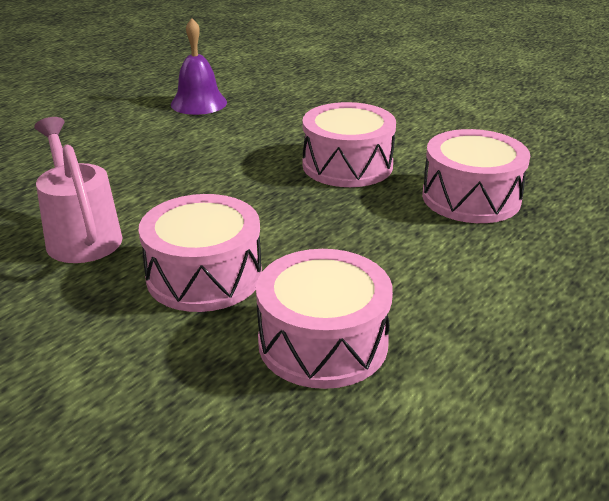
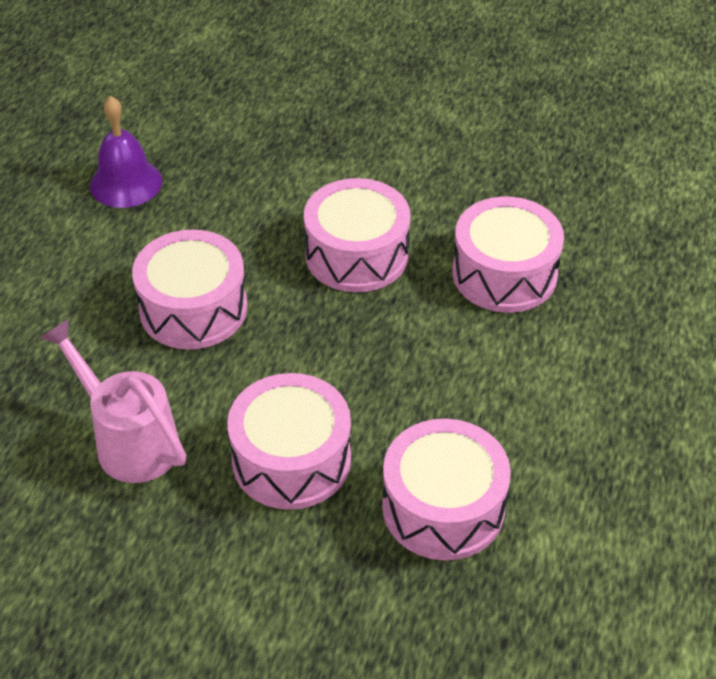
camera: 20 degrees left, 15 degrees up
(195, 171) = (193, 308): none -> pink drum

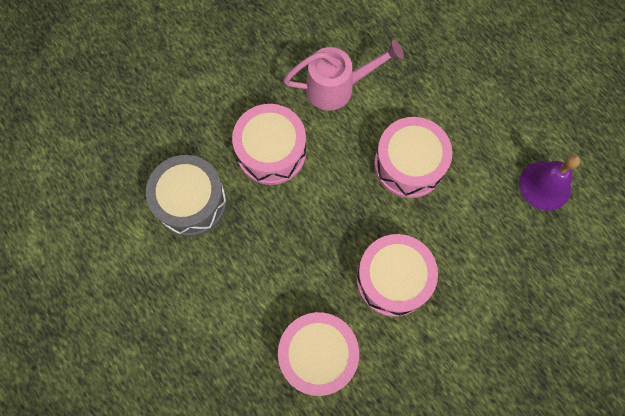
camera: 125 degrees right, 25 degrees up
(443, 507) = (191, 202): pink drum -> grey drum

